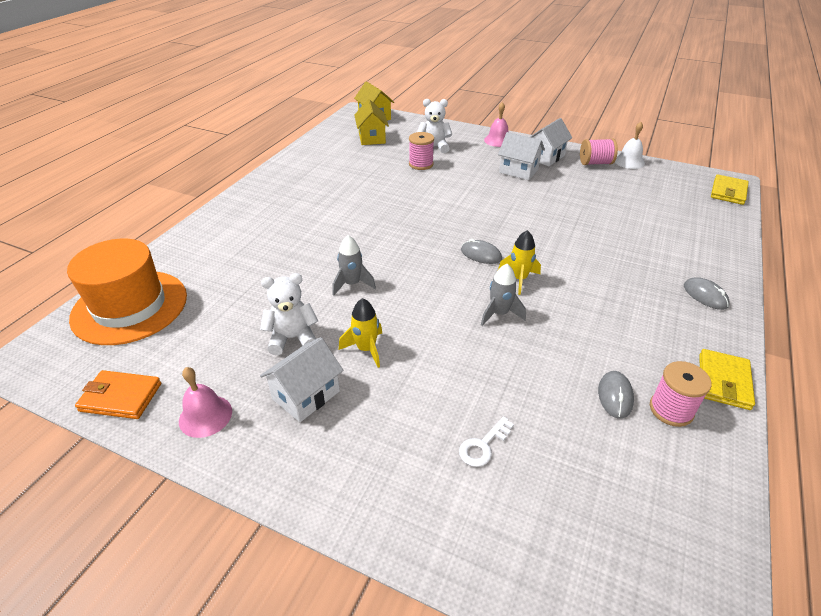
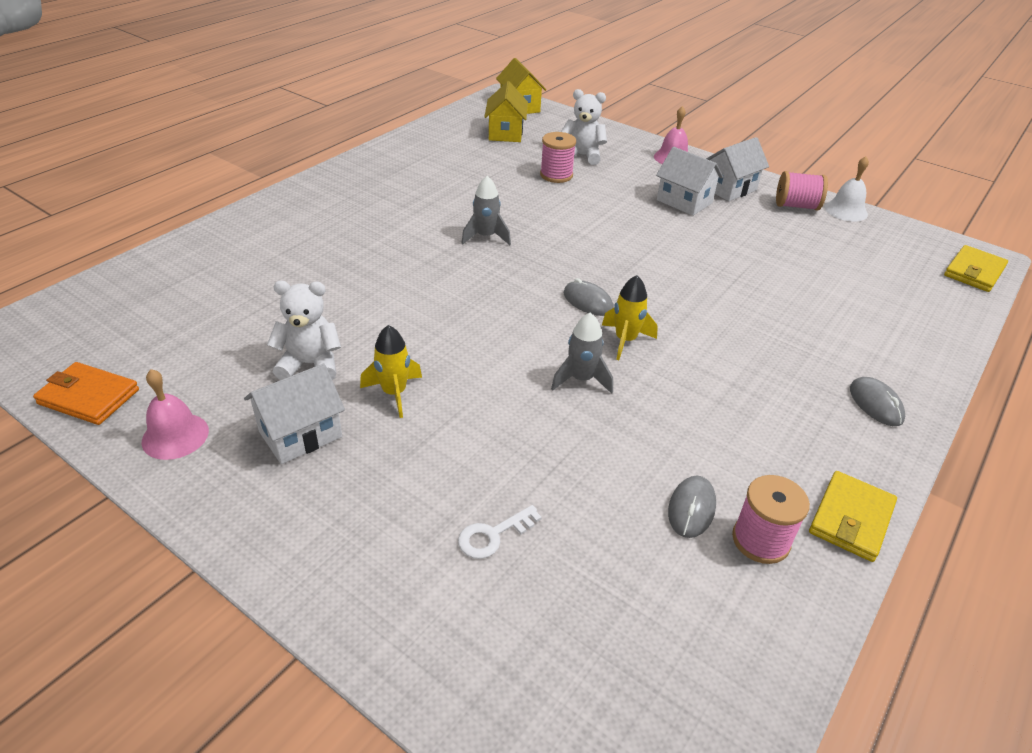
camera: 10 degrees right, 0 degrees up
(130, 307) = (136, 295): orange hat -> none
(352, 284) = (408, 312): grey rocket -> grey rocket (486, 237)

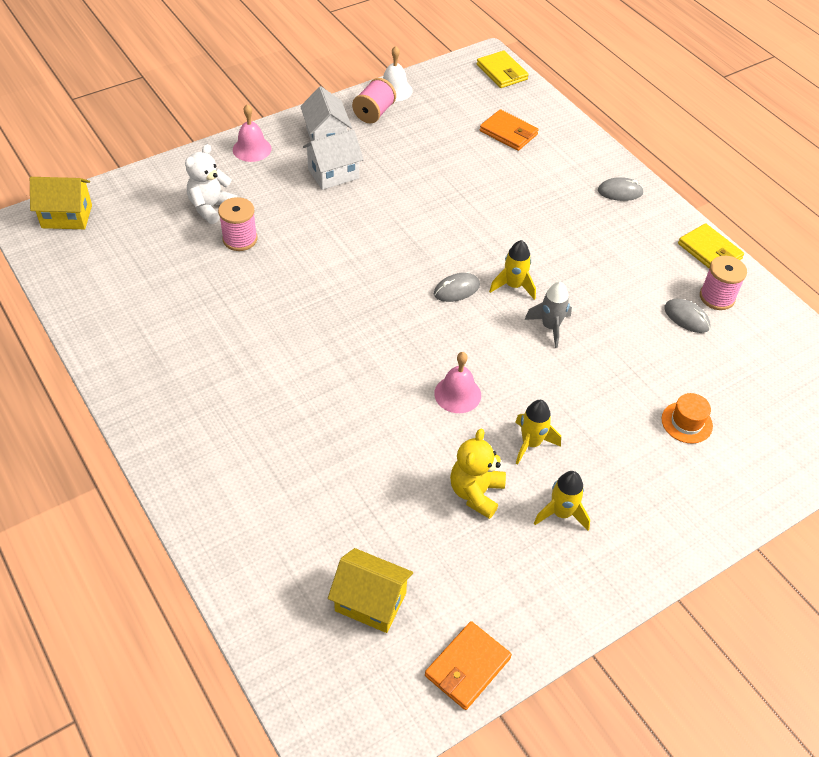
camera: 70 degrees left, 10 degrees up
(175, 436) = (539, 600): pink bell -> pink bell (457, 394)
(300, 434) = (561, 513): white house -> yellow rocket
(310, 364) = (476, 493): white teddy bear -> yellow teddy bear
(486, 237) = (328, 324): grey rocket -> none
(493, 535) = (686, 422): white key -> orange hat
(505, 133) = (125, 247): yellow house -> yellow house (370, 602)
(874, 294) = (508, 133): none -> orange wallet

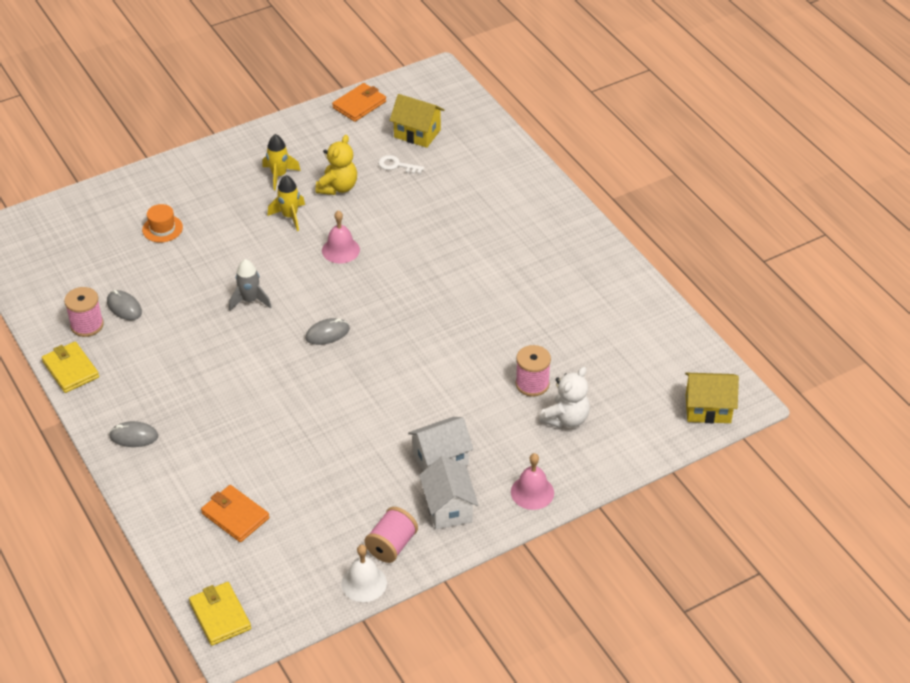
camera: 175 degrees left, 5 degrees down
(397, 535) = (397, 165): none -> white key
(513, 286) = (273, 337): yellow rocket -> none

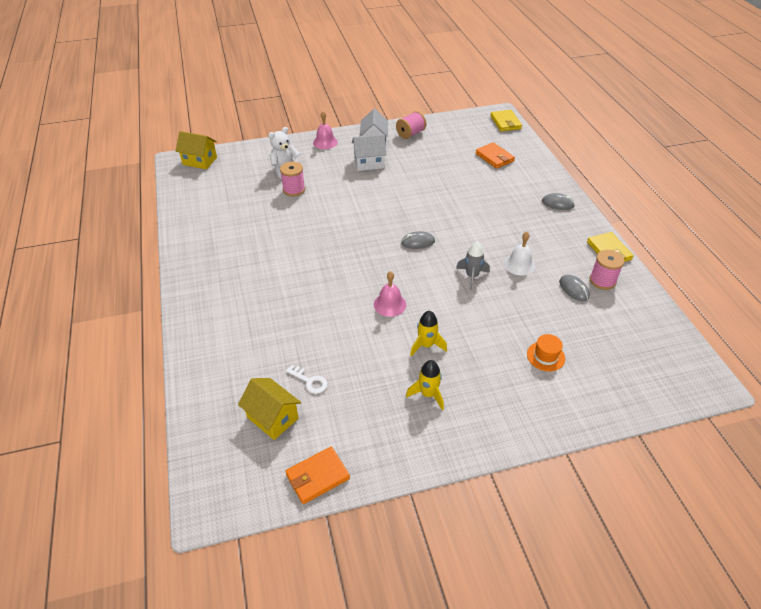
camera: 165 degrees left, 0 degrees up
(338, 187) = (374, 367): yellow teddy bear -> none
(364, 583) = (429, 123): white bell -> white bell (519, 264)

